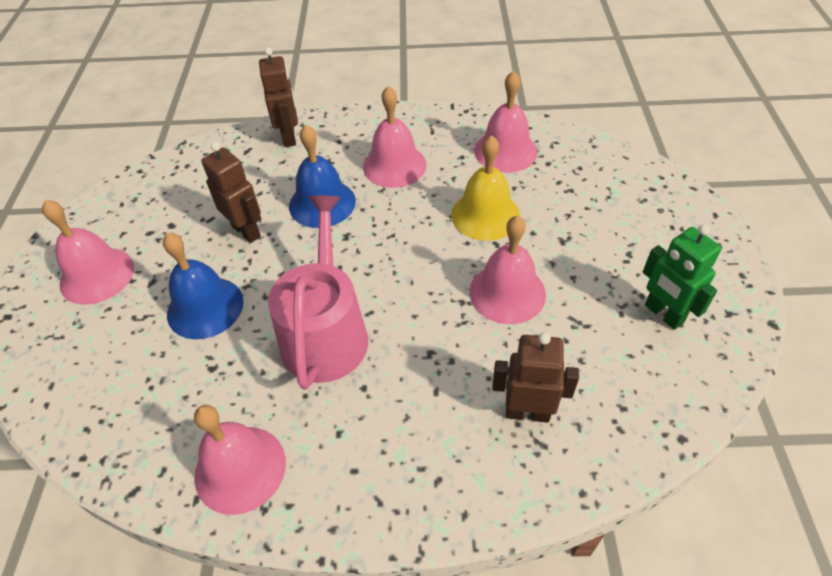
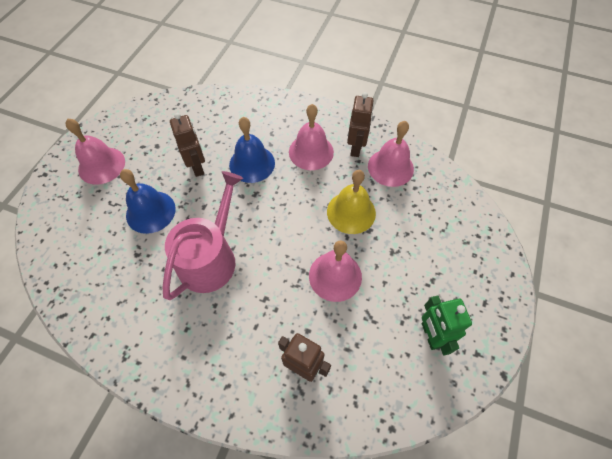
camera: 20 degrees right, 10 degrees up
(240, 469) = (122, 327): pink bell -> none
(289, 137) = (255, 105): brown robot -> brown robot (356, 148)

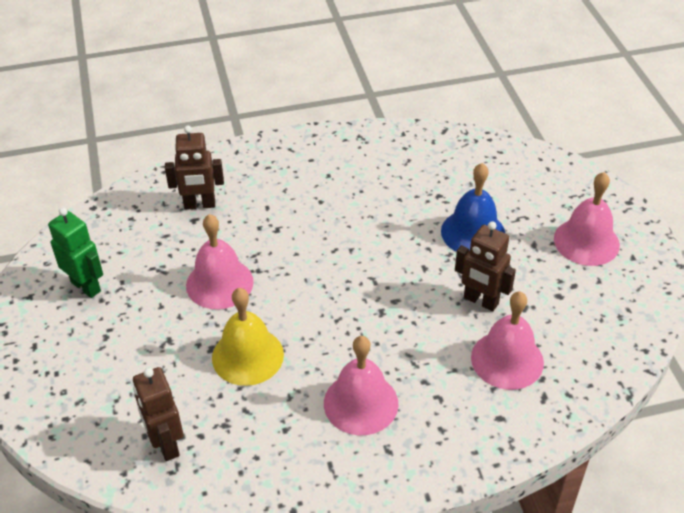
camera: 145 degrees right, 15 degrees down
(211, 257) = (364, 230): pink watering can -> none
(252, 163) = (421, 342): blue bell -> none
(356, 148) = (302, 447): brown robot -> brown robot (166, 444)
(390, 167) = (233, 446): pink bell -> pink bell (507, 359)

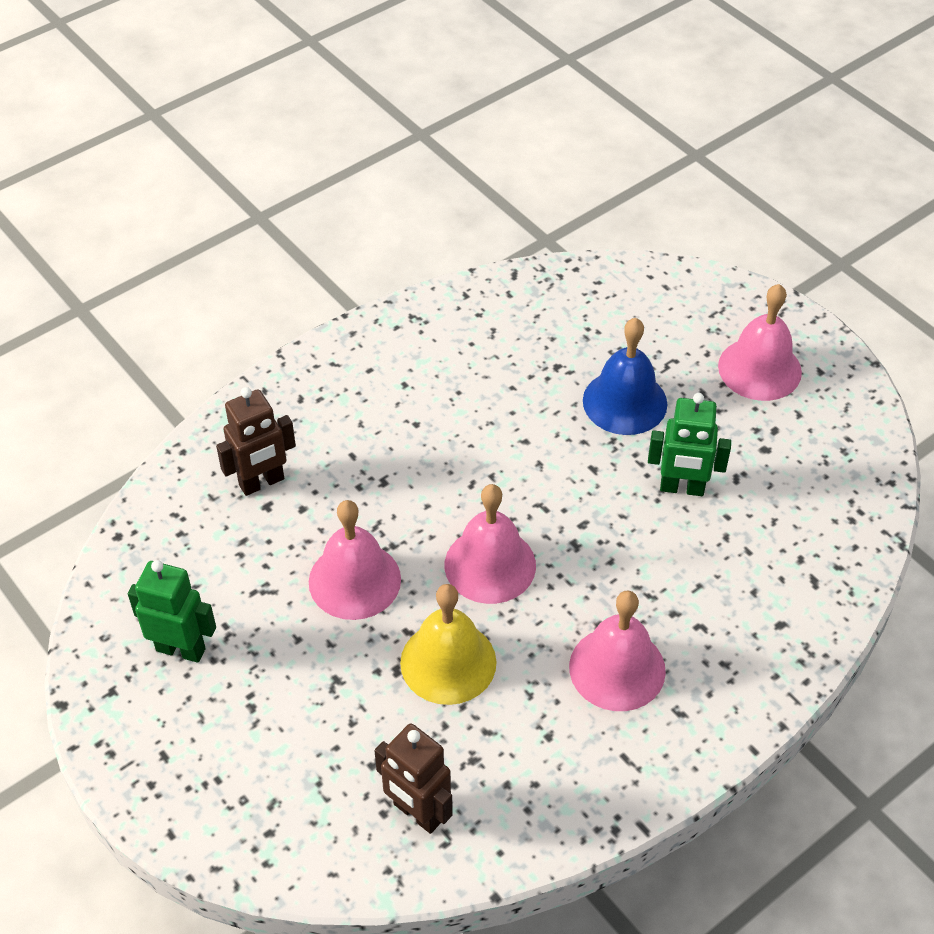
camera: 25 degrees left, 5 degrees up
(480, 301) = (682, 488): brown robot -> green robot
(507, 359) = (750, 550): pink bell -> pink bell (490, 565)

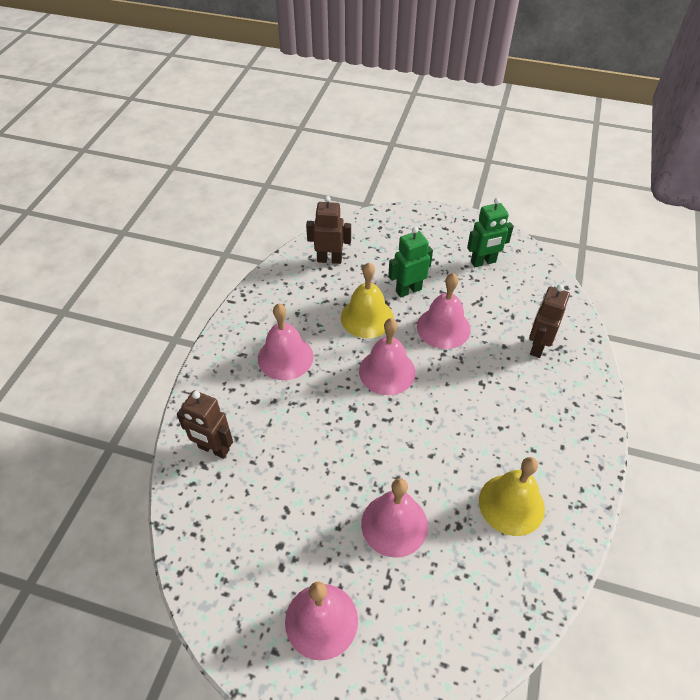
camera: 145 degrees right, 0 degrees up
(484, 353) = (511, 504): none -> yellow bell
(625, 402) = (394, 524): blue bell -> pink bell
(682, 488) = (316, 480): green robot -> green robot (408, 290)
(791, 593) = (213, 449): none -> brown robot

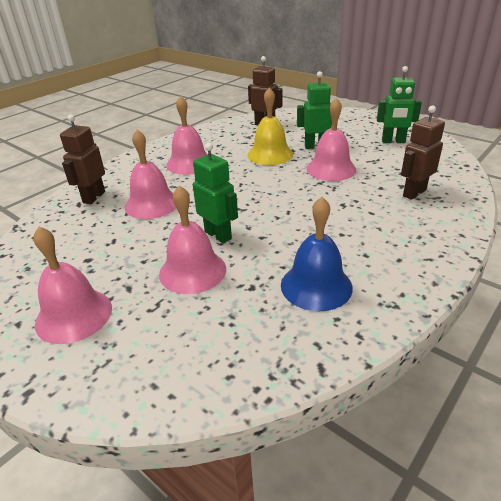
camera: 25 degrees right, 15 degrees down
(213, 449) = (94, 197): brown robot -> brown robot turned 60 degrees clockwise
(387, 371) = (263, 183): pink bell -> pink bell (152, 204)
(388, 466) = (218, 235): none -> green robot
(511, 504) = (316, 286): yellow bell -> blue bell

